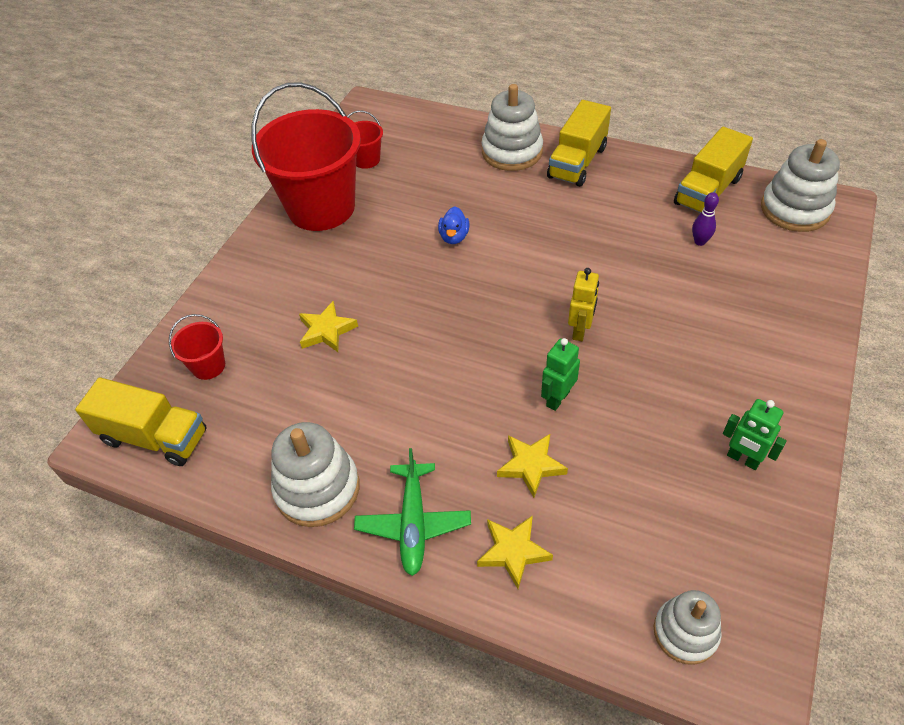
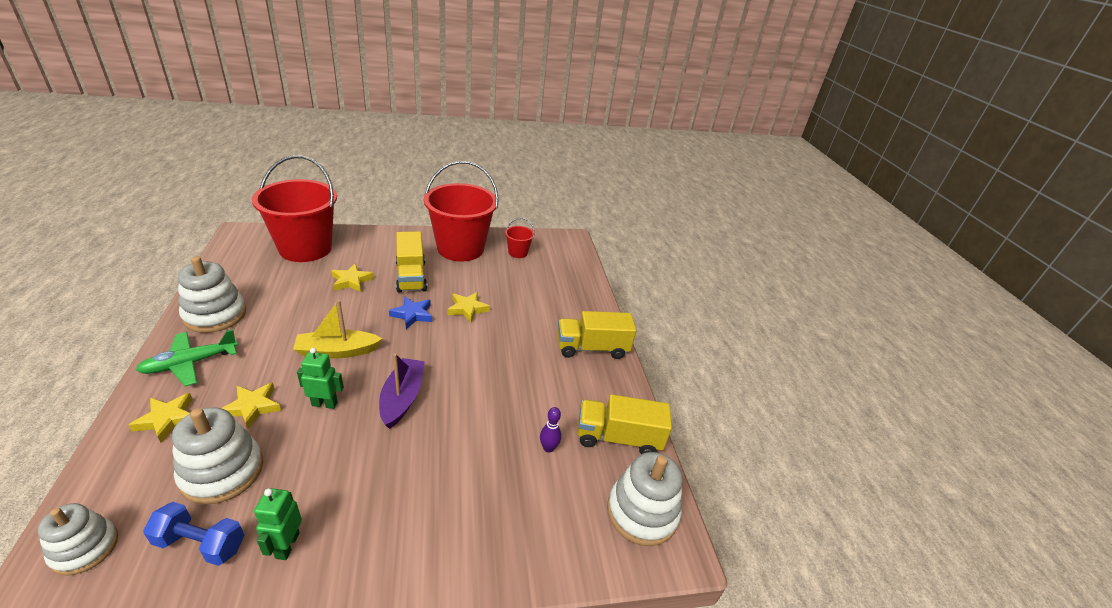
camera: 50 degrees right, 15 degrees down
(154, 437) = (245, 247): yellow truck -> yellow truck (411, 276)
(208, 366) = (305, 248): red bucket -> red bucket, size x2.37
(436, 288) = (412, 314): none -> blue star
(454, 237) = (467, 309): blue duck -> yellow star
(469, 371) = (337, 351): none -> yellow boat
(512, 152) = (576, 312): white stacking toy -> white stacking toy (222, 471)
(580, 331) = (402, 398): yellow robot -> purple boat
(715, 529) = (201, 543): none -> blue dumbbell

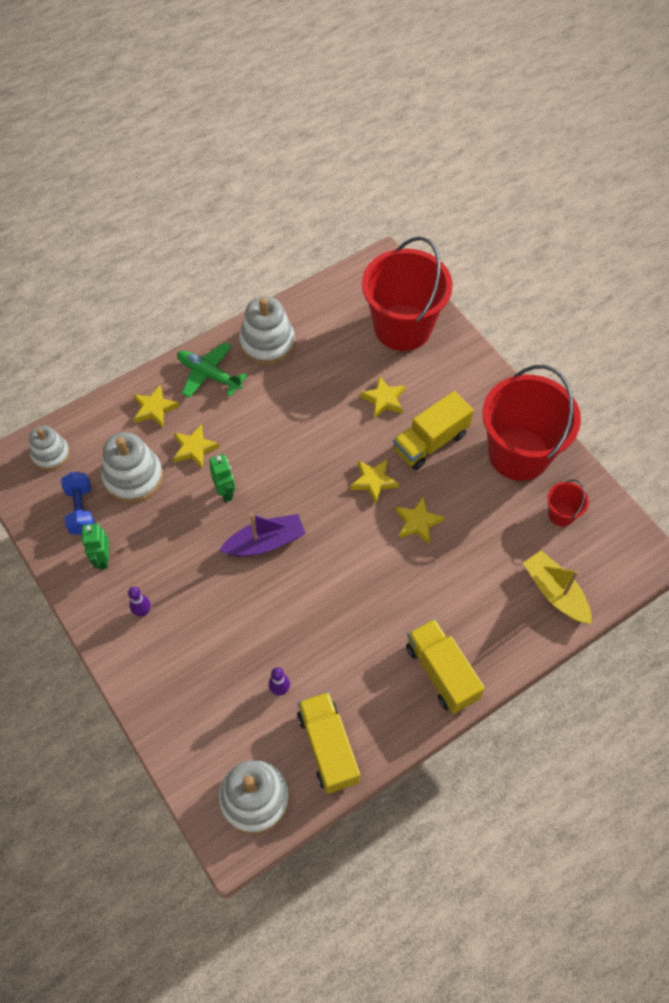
camera: 70 degrees right, 25 degrees up
(287, 545) = (103, 559): green robot -> green robot turned 75 degrees counterclockwise
(337, 351) = (286, 458): yellow boat -> yellow boat (555, 592)
(386, 530) = (143, 611): none -> purple bowling pin
(412, 314) = (373, 481): blue star -> yellow star

